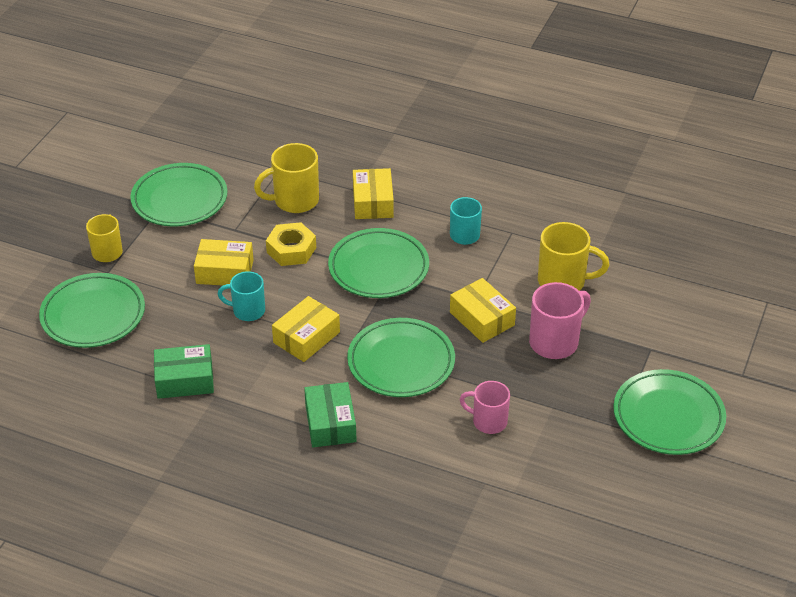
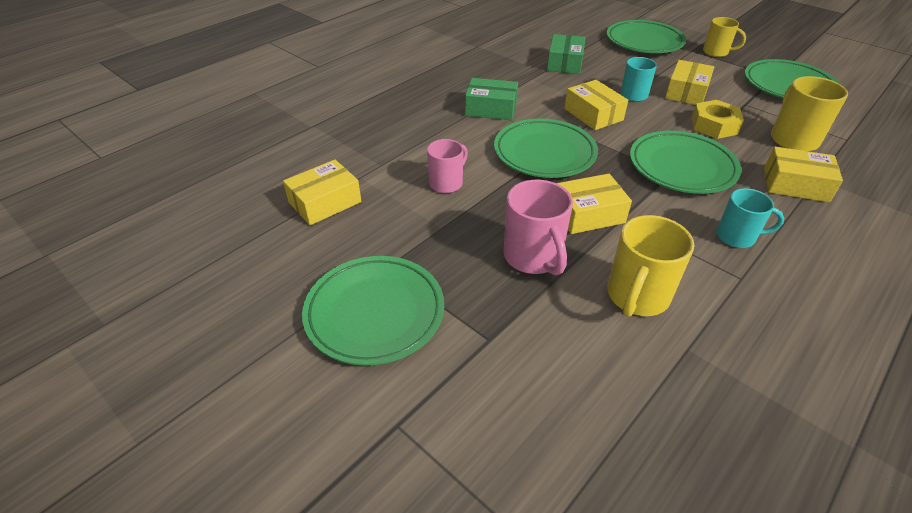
camera: 110 degrees right, 0 degrees up
(566, 502) = (325, 202): none -> yellow box

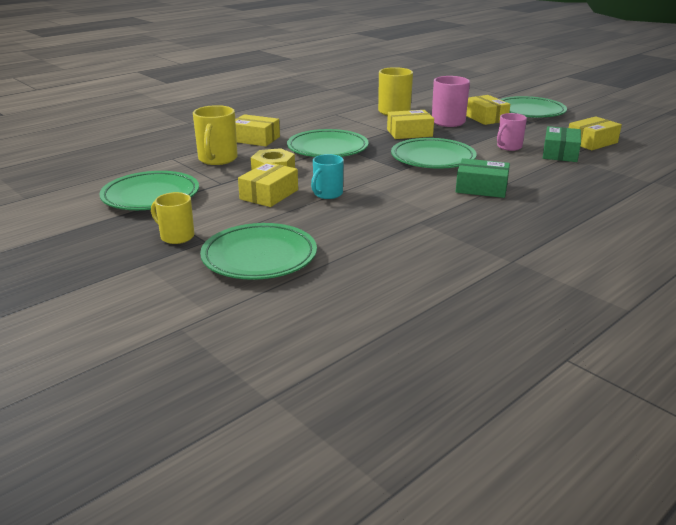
camera: 175 degrees left, 15 degrees down
(564, 63) = (390, 230): green box -> green box (560, 153)
(593, 114) = (379, 180): yellow box -> yellow box (485, 118)
(737, 237) = (322, 123): turquoise mug -> none

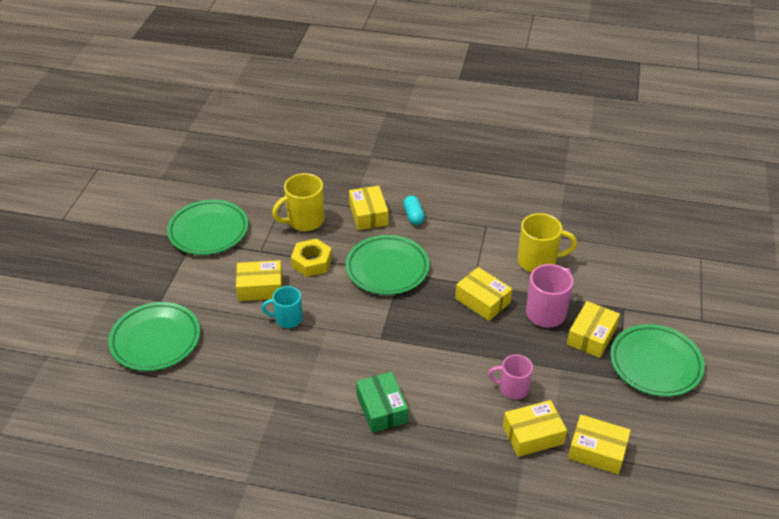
camera: 55 degrees right, 15 degrees up
(176, 236) = (156, 283): yellow mug -> none
(285, 128) = (413, 216): none -> turquoise capsule
(433, 158) = (427, 346): green plate -> none
(560, 153) = (533, 435): green box -> yellow box

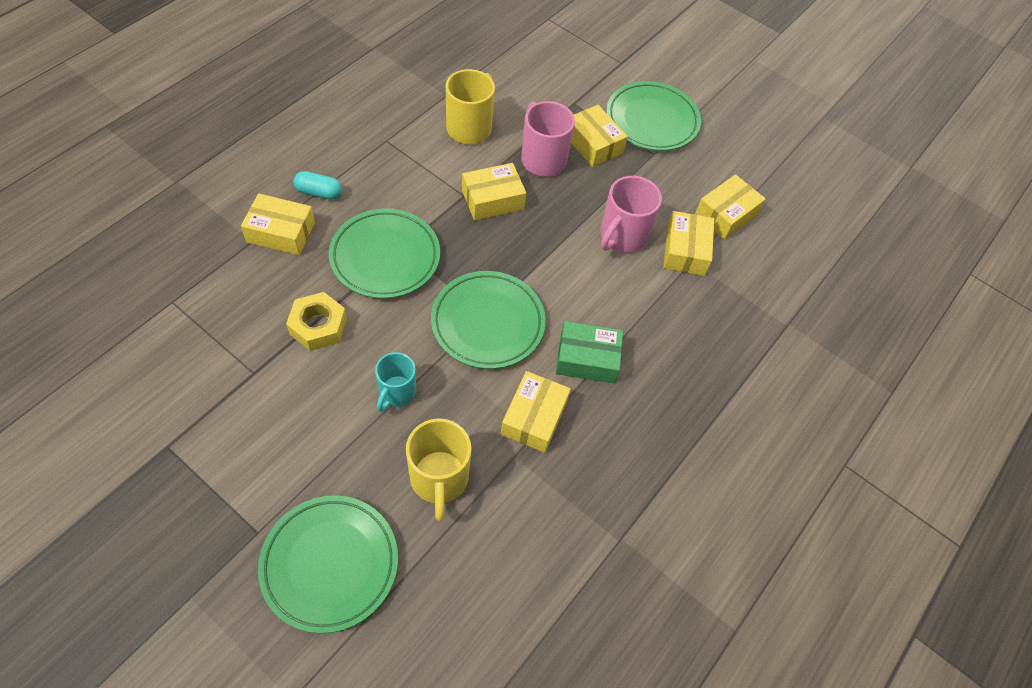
camera: 70 degrees left, 15 degrees up
(208, 231) = (164, 419): green plate -> green plate (488, 323)
(260, 287) = (321, 400): yellow box -> yellow box (534, 417)
(304, 221) = (237, 301): yellow mug -> yellow mug (439, 479)
(512, 388) = (622, 236): pink mug -> pink mug, size x1.50

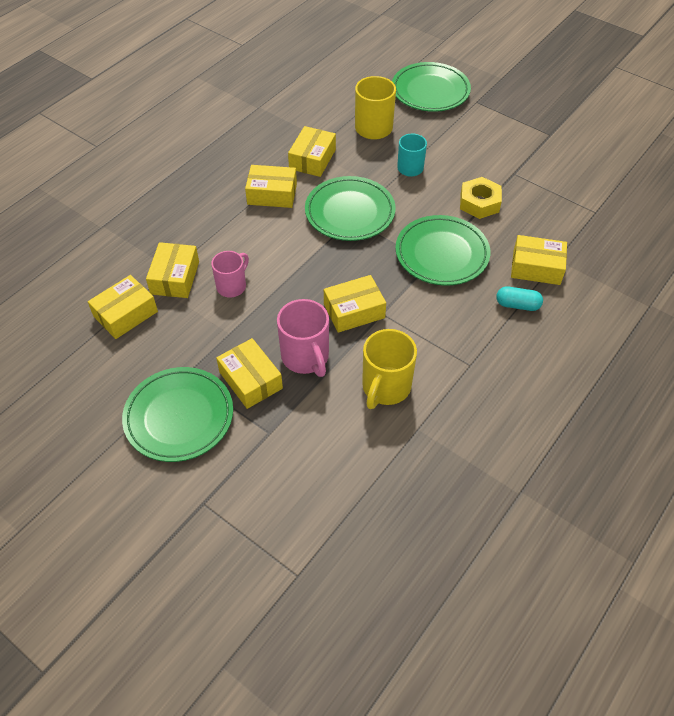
camera: 175 degrees left, 5 degrees down
(587, 359) = (272, 194): green box -> yellow box
(622, 236) = (232, 286): pink mug -> pink mug, size x0.66

